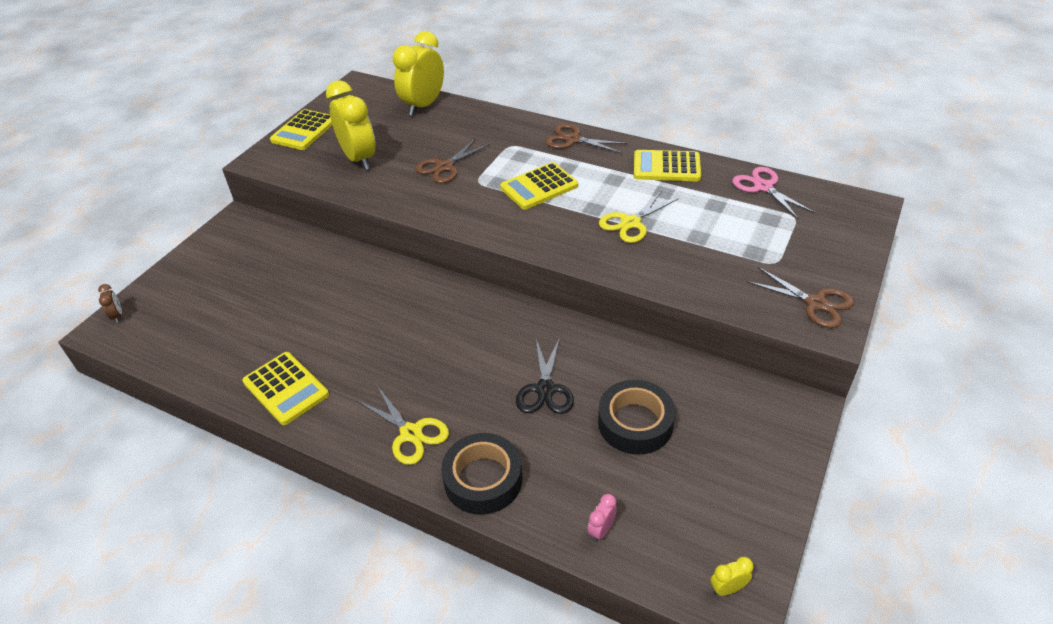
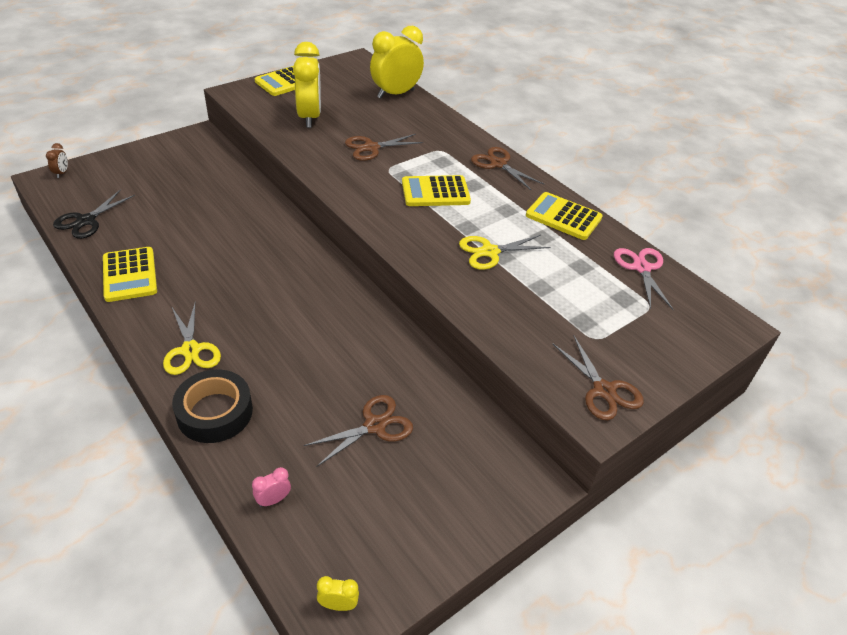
camera: 20 degrees right, 0 degrees up
(545, 389) = (323, 363): black scissors -> black scissors (86, 221)
(635, 423) = (375, 425): black tape -> brown scissors

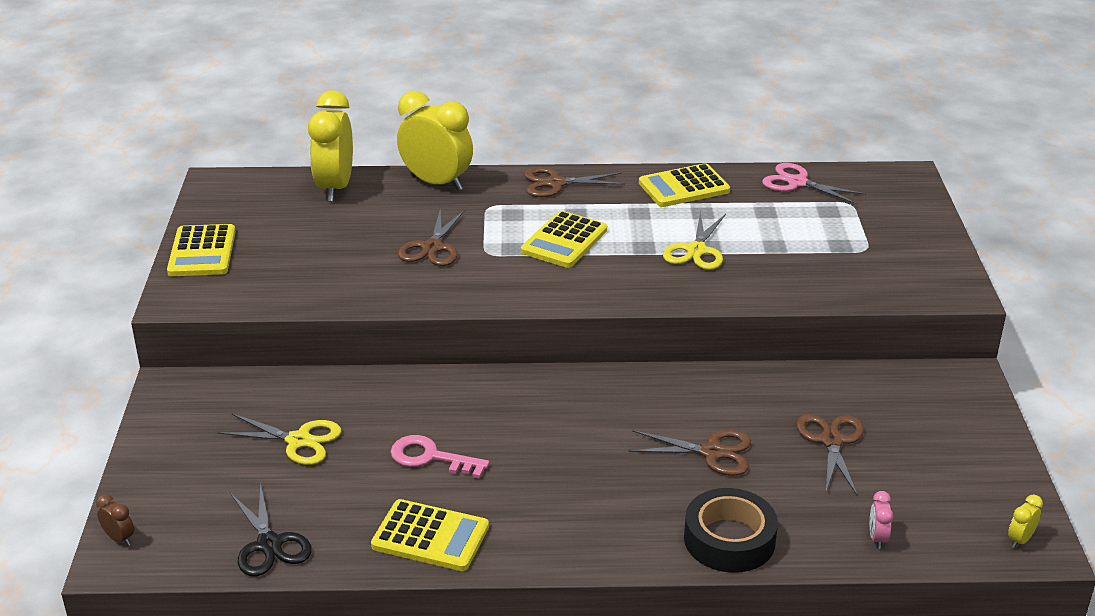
camera: 50 degrees left, 10 degrees down
(190, 350) = (616, 527): yellow scissors -> yellow scissors (298, 441)
(205, 244) = (431, 457): none -> pink key
(309, 117) = (313, 265): yellow clock -> yellow clock (436, 183)
(603, 390) = (931, 274): brown scissors -> brown scissors (712, 452)

